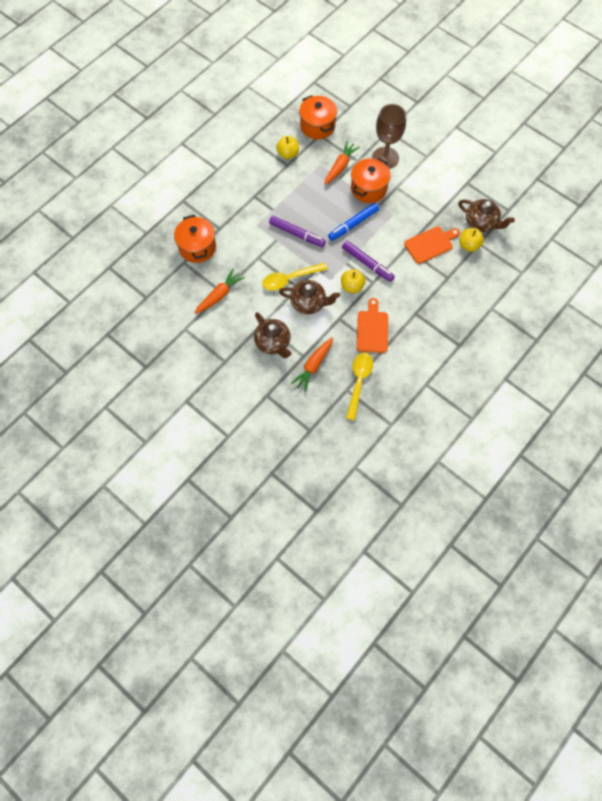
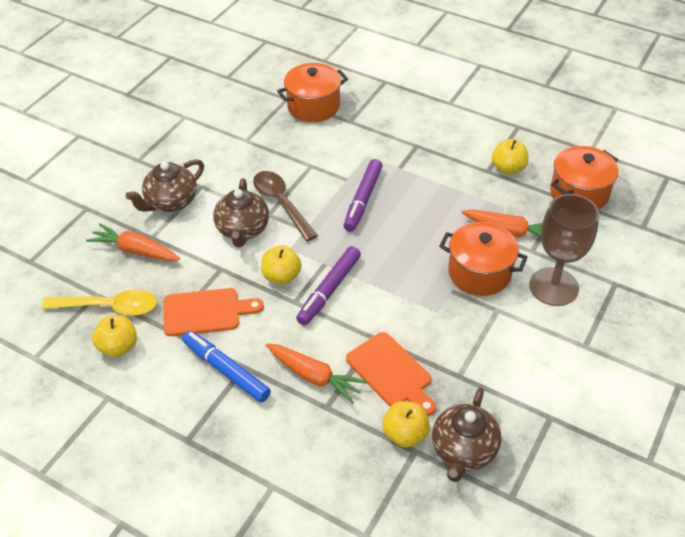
camera: 80 degrees right, 20 degrees down
(219, 295) = (241, 139): orange carrot -> orange carrot (314, 377)
(290, 279) = (281, 203): yellow spoon -> brown spoon
(353, 224) = (401, 262): blue marker -> blue marker (226, 370)
(390, 377) = (118, 347): none -> yellow apple

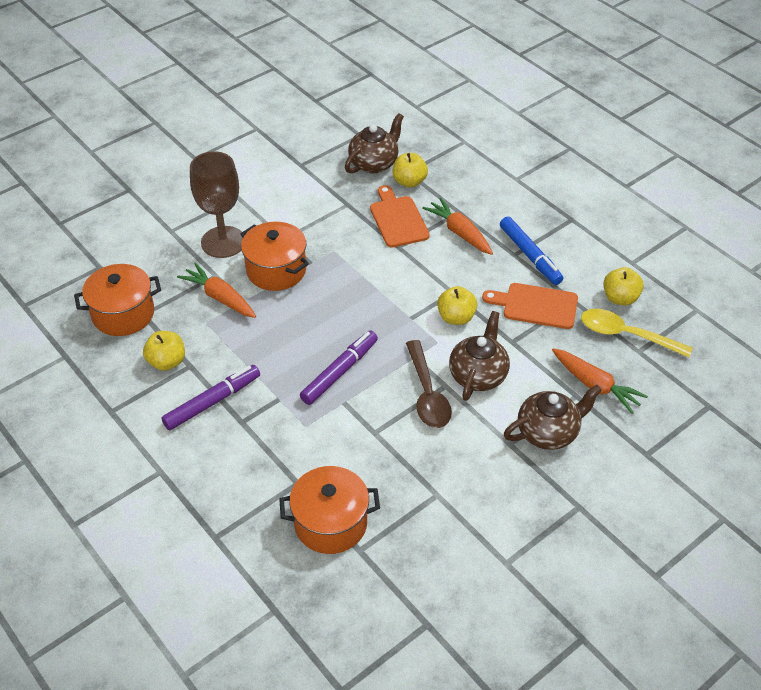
camera: 160 degrees left, 0 degrees up
(329, 290) = (417, 293): purple marker -> purple marker (212, 402)

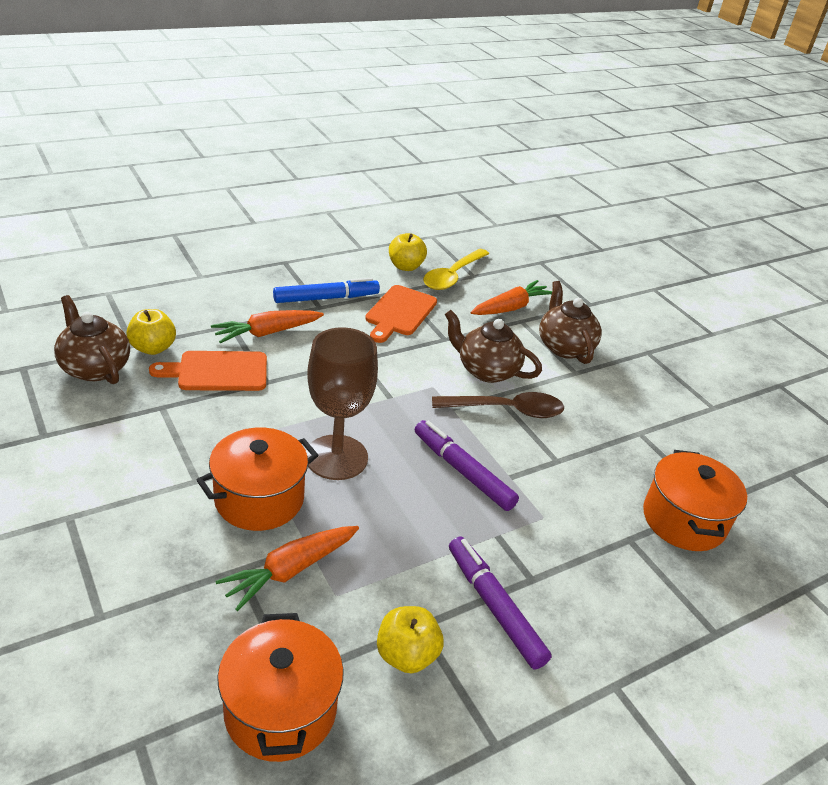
camera: 85 degrees left, 10 degrees down
(223, 242) = (167, 549): brown goblet -> brown goblet (336, 457)
(456, 317) = (400, 366): yellow apple -> none

